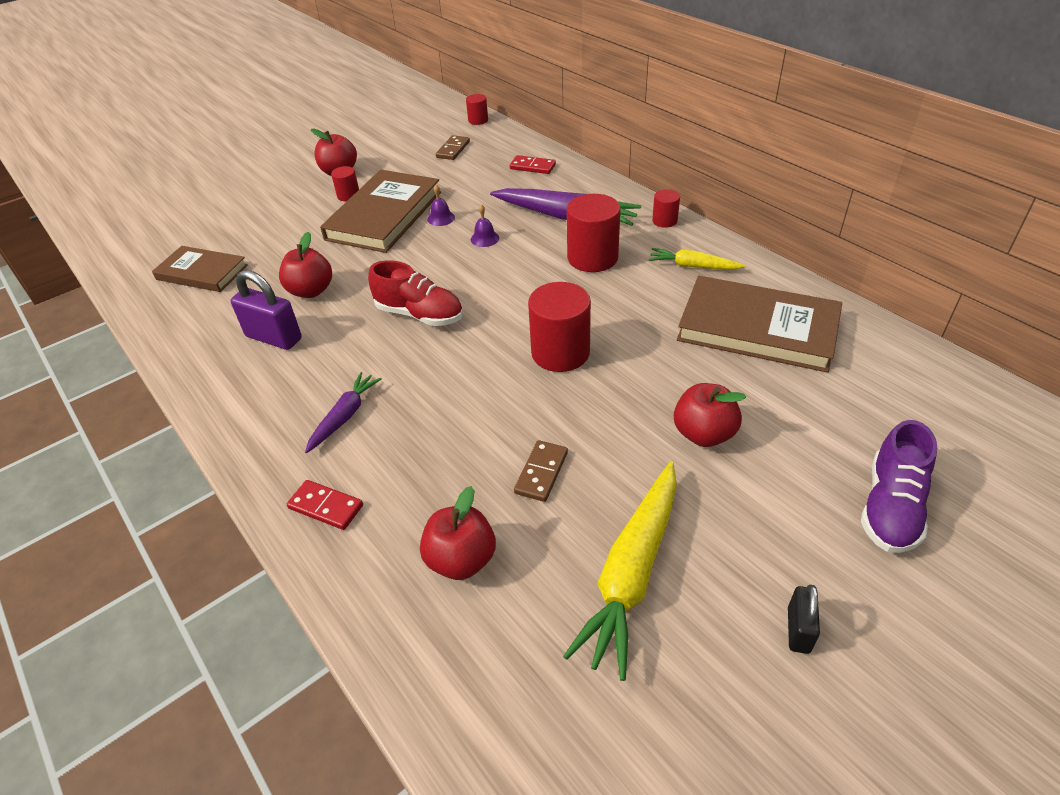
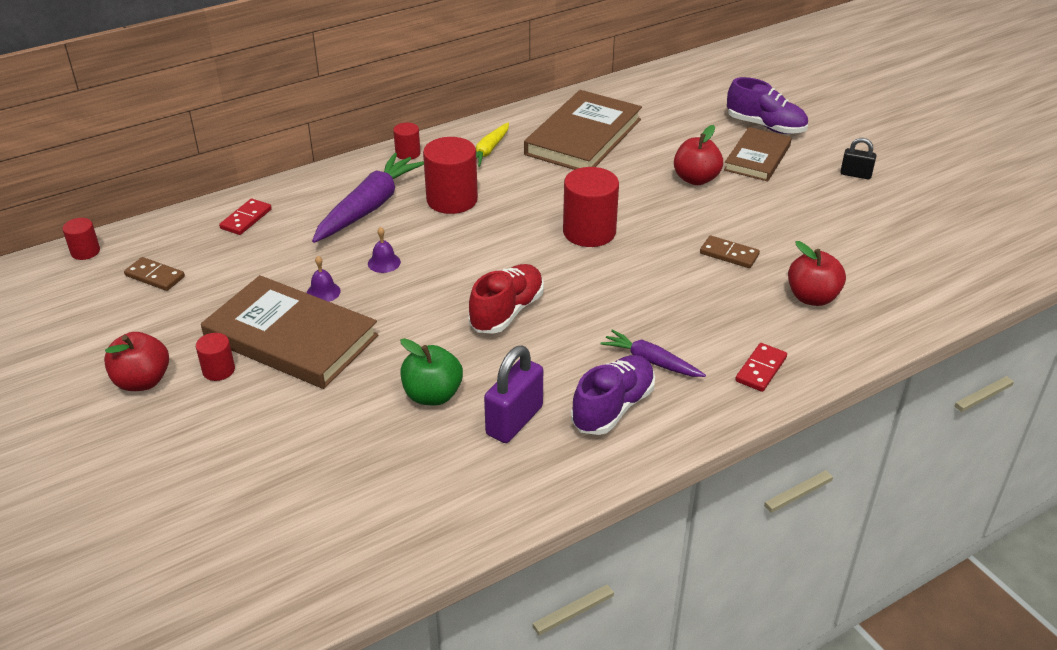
camera: 85 degrees left, 5 degrees down
(202, 272) = (347, 505): brown book -> brown book (757, 158)
(281, 395) = (613, 408): none -> purple shoe
(311, 291) = (432, 395): red apple -> green apple
(632, 572) = (819, 225): yellow carrot -> none

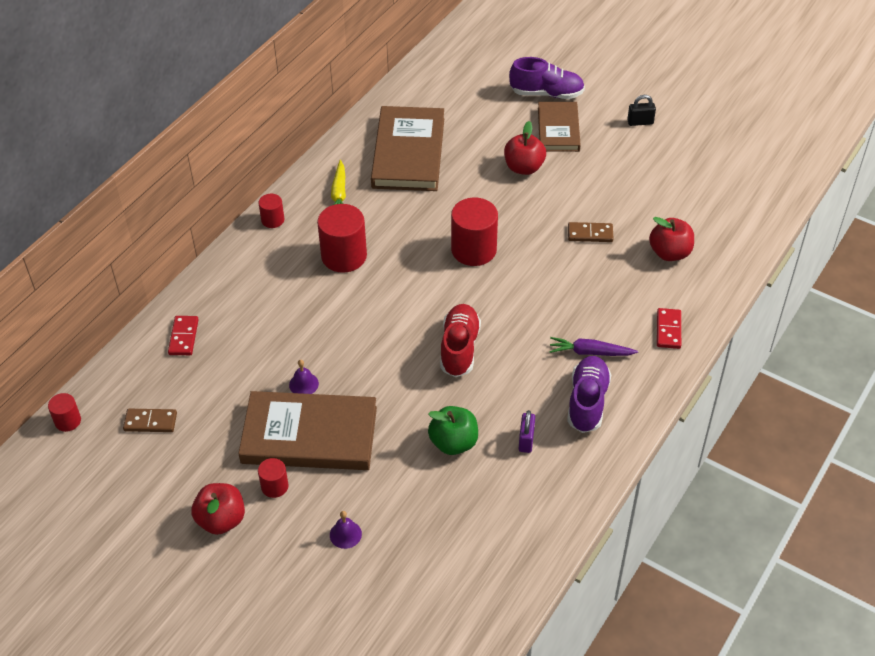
camera: 25 degrees left, 10 degrees up
(369, 207) = (280, 288): purple carrot -> none
(384, 262) = (332, 338): purple bell -> purple bell (345, 534)
(514, 421) = (526, 440): purple padlock -> purple padlock, size x0.59

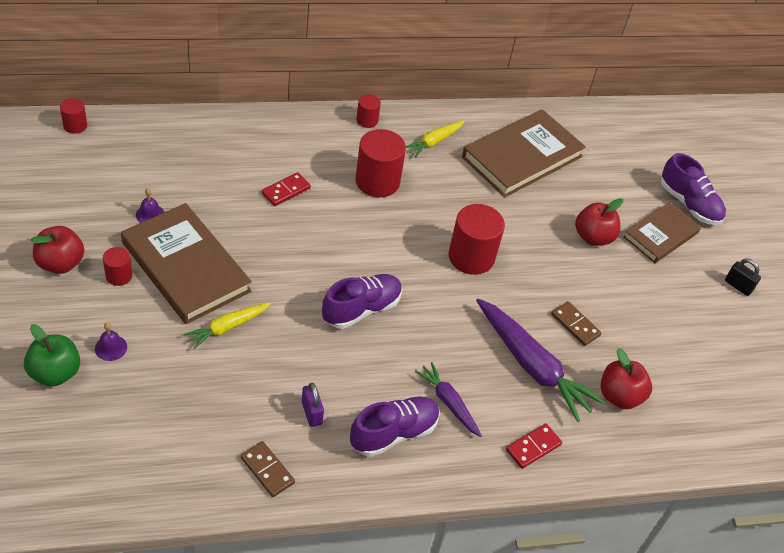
camera: 40 degrees right, 0 degrees up
(150, 422) = (114, 169): brown domino -> brown domino (267, 470)
(183, 337) = (207, 139): red domino -> red domino (286, 191)
(303, 384) = (231, 233): purple bell -> purple bell (150, 214)
(397, 444) = (227, 327): none -> yellow carrot
(453, 443) = (263, 364): green apple -> green apple (55, 373)
(459, 348) = (361, 309): red shoe -> purple shoe
(526, 440) = (311, 413): purple padlock -> purple padlock turned 75 degrees counterclockwise
(602, 283) = (532, 366): none -> purple carrot

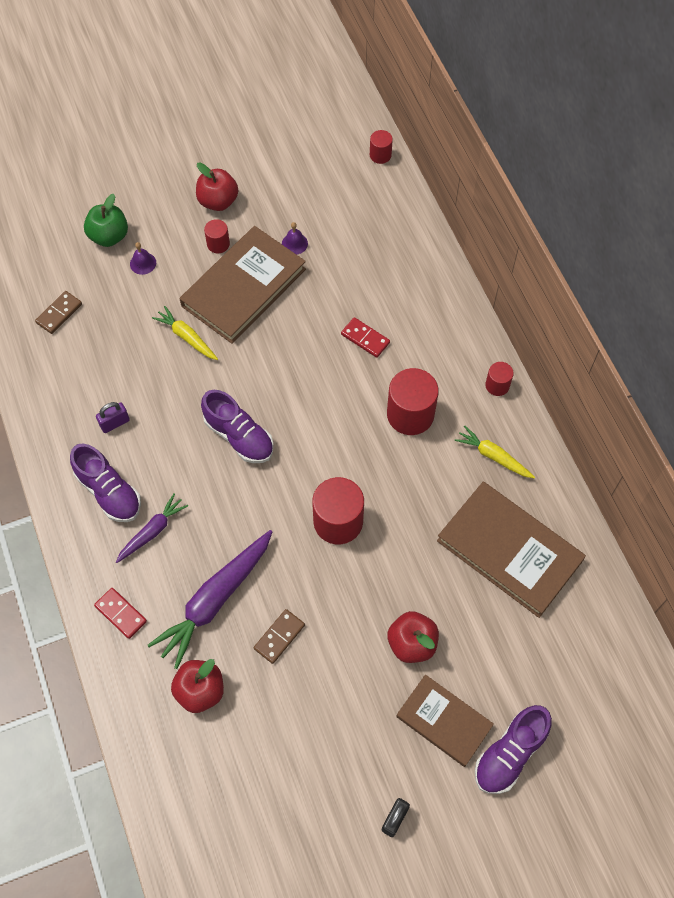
camera: 85 degrees right, 15 degrees up
(267, 470) = (52, 405): brown domino -> brown domino (59, 313)

